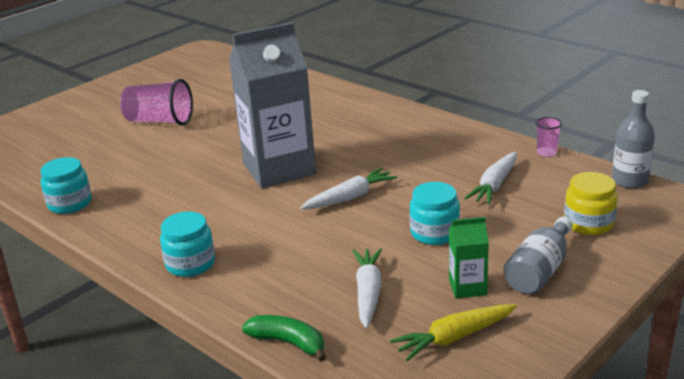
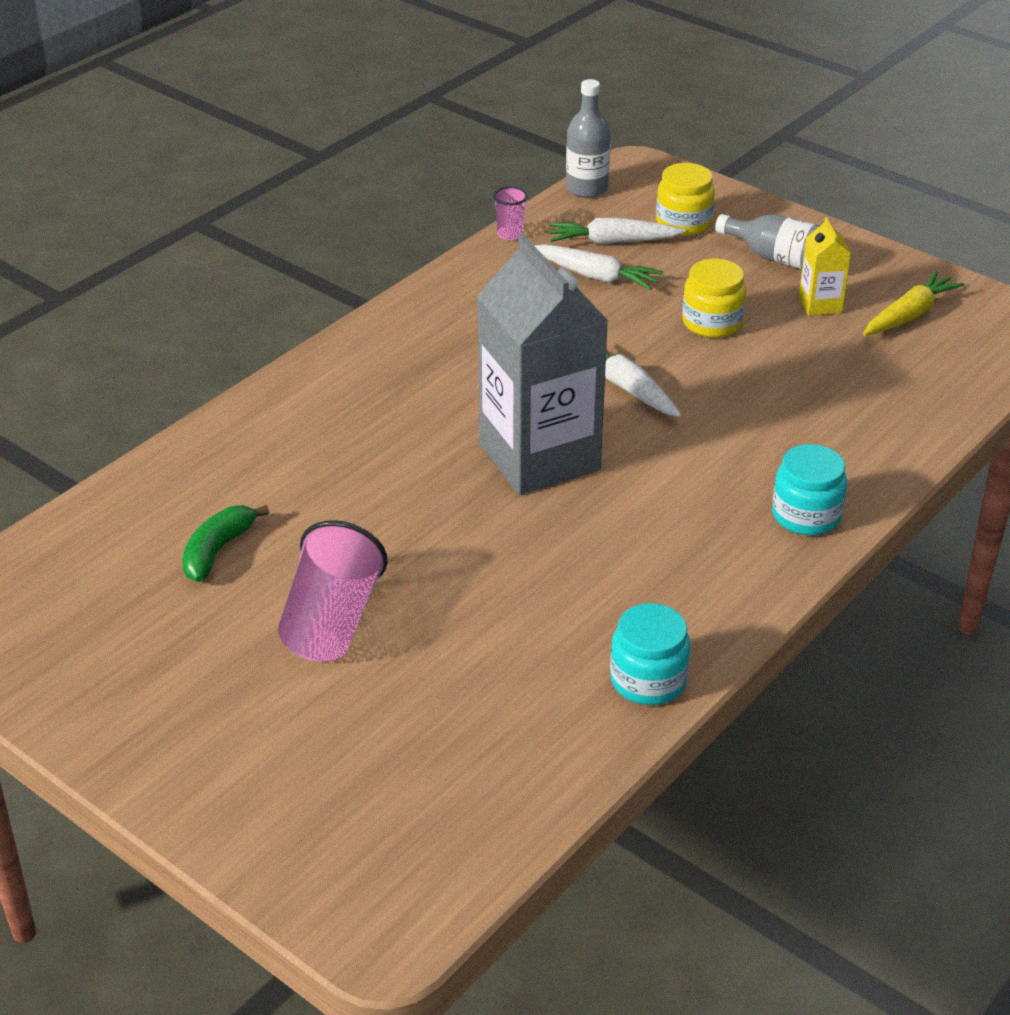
camera: 95 degrees left, 10 degrees up
(288, 343) = (946, 421): green banana -> green banana (217, 551)
(368, 293) = (844, 369): white carrot -> white carrot (613, 242)
(434, 233) = (712, 322): turquoise jar -> yellow jar
(455, 338) = (909, 315): yellow carrot -> yellow carrot turned 105 degrees counterclockwise
(467, 287) = (820, 304): green carton -> yellow carton

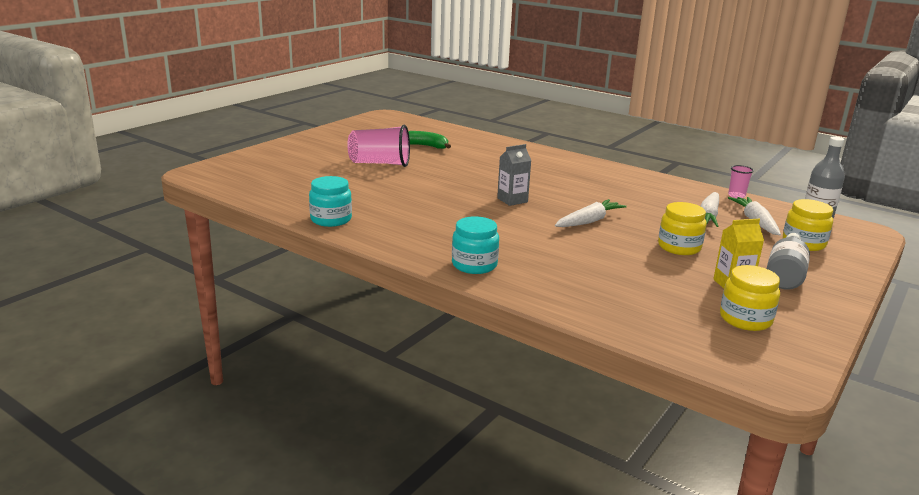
camera: 85 degrees right, 15 degrees down
(539, 457) = (512, 200): grey carton -> grey carton, size x0.43
(909, 315) = (745, 319): yellow carrot -> yellow jar

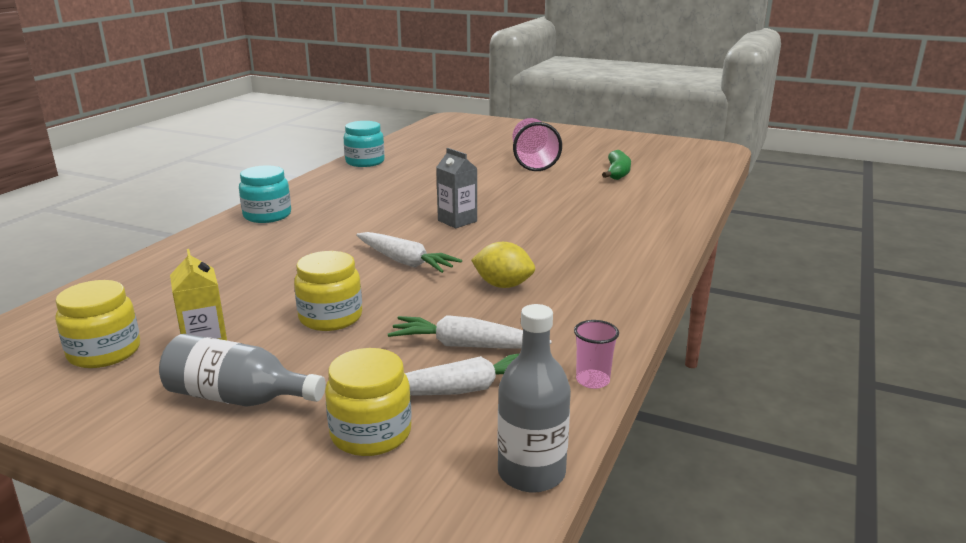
camera: 80 degrees right, 0 degrees up
(628, 200) = (503, 285): none -> yellow lemon

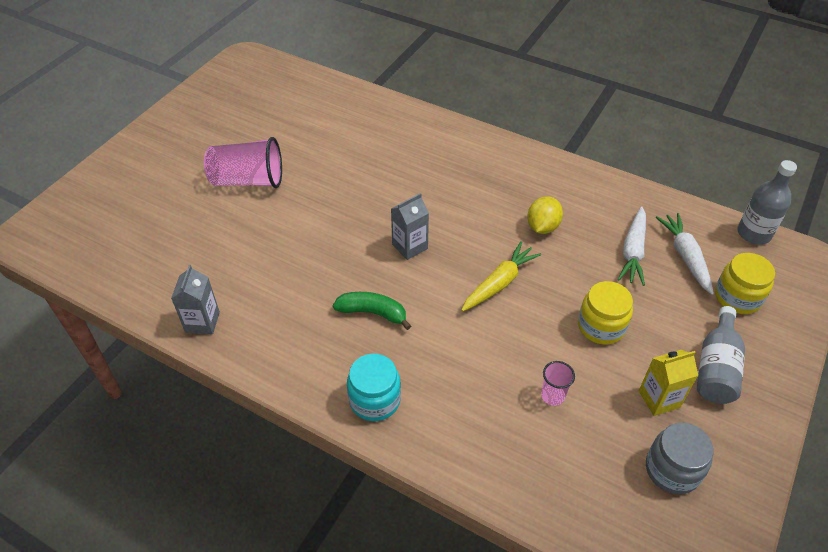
camera: 85 degrees left, 25 degrees up
(104, 352) = (672, 470): yellow jar -> grey jar
(365, 162) = (202, 322): turquoise jar -> grey carton
(405, 262) = (499, 283): white carrot -> yellow carrot
(592, 380) = (665, 200): pink cup -> pink cup (553, 396)
(617, 173) = (301, 130): green banana -> green banana (373, 313)

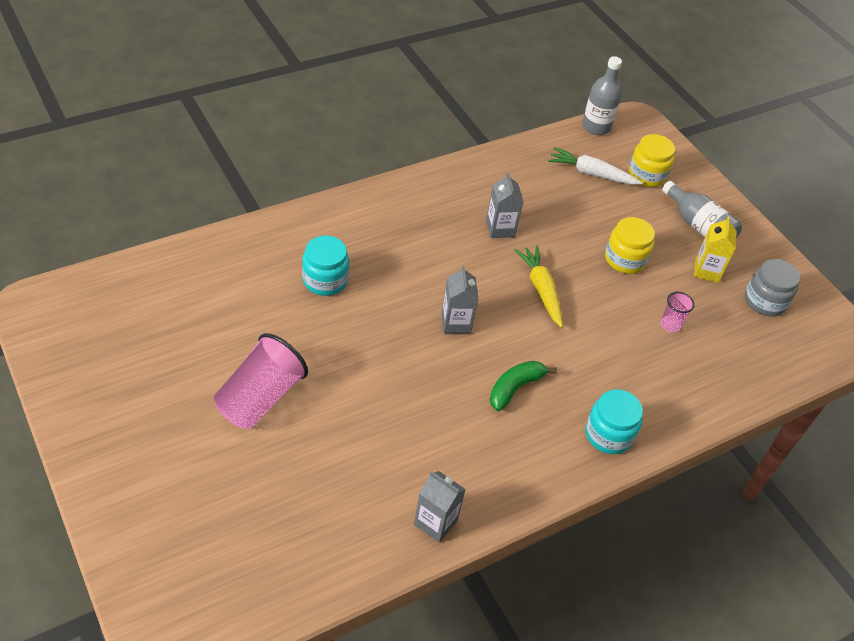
camera: 65 degrees left, 0 degrees up
(383, 159) = (325, 280): none -> turquoise jar
(542, 227) = (500, 228): yellow lemon -> grey carton
(633, 251) = (566, 196): white carrot -> none

